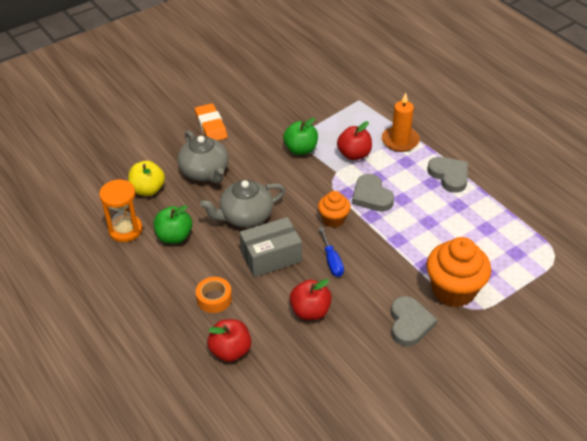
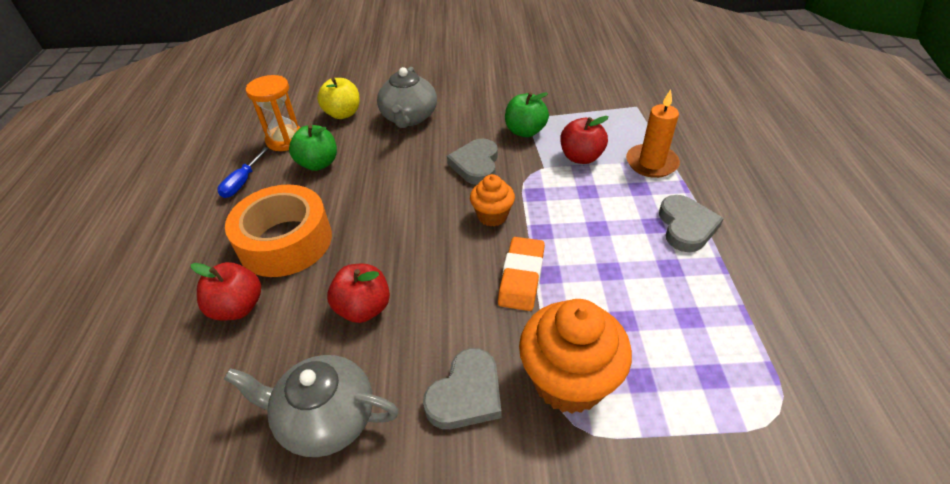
camera: 35 degrees right, 0 degrees up
(211, 126) = (457, 80): orange eraser -> orange eraser (521, 277)
(214, 299) = (285, 241): orange tape -> orange tape, size x2.04
(245, 216) = (403, 173): grey teapot -> grey teapot (326, 418)
(271, 257) = (386, 225): grey box -> none
(331, 261) = (446, 261): blue screwdriver -> blue screwdriver (242, 182)
(371, 196) = (561, 209): grey heart -> grey heart (476, 165)

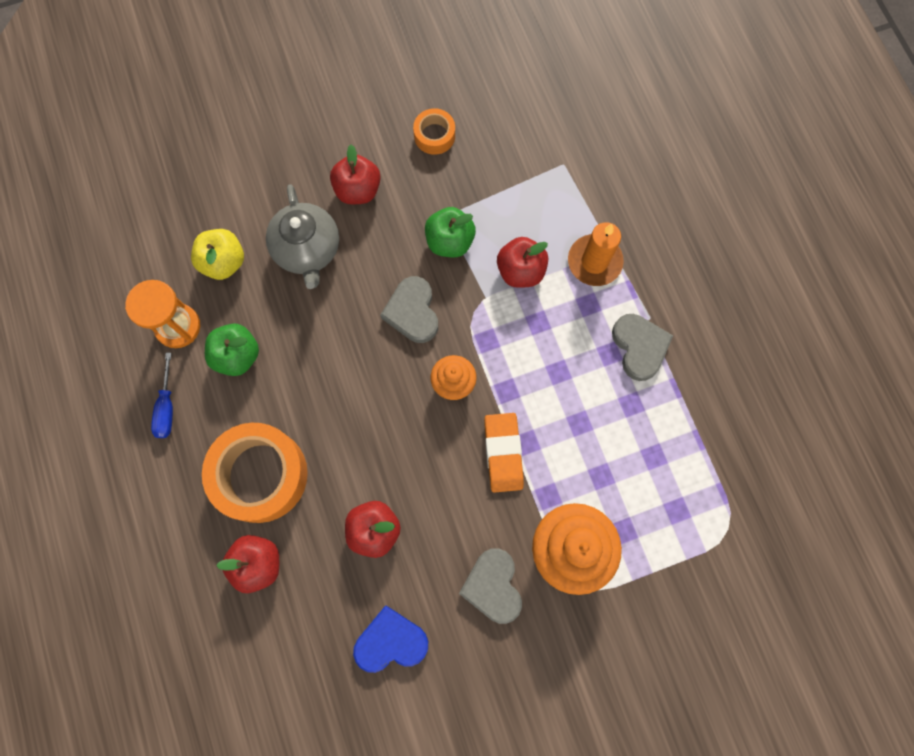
camera: 20 degrees left, 30 degrees up
(326, 418) = (390, 641): grey teapot -> blue heart
(464, 95) = (358, 190): none -> red apple
(466, 394) = (493, 586): grey heart -> grey heart turned 150 degrees clockwise
(535, 78) = (434, 136): none -> orange tape

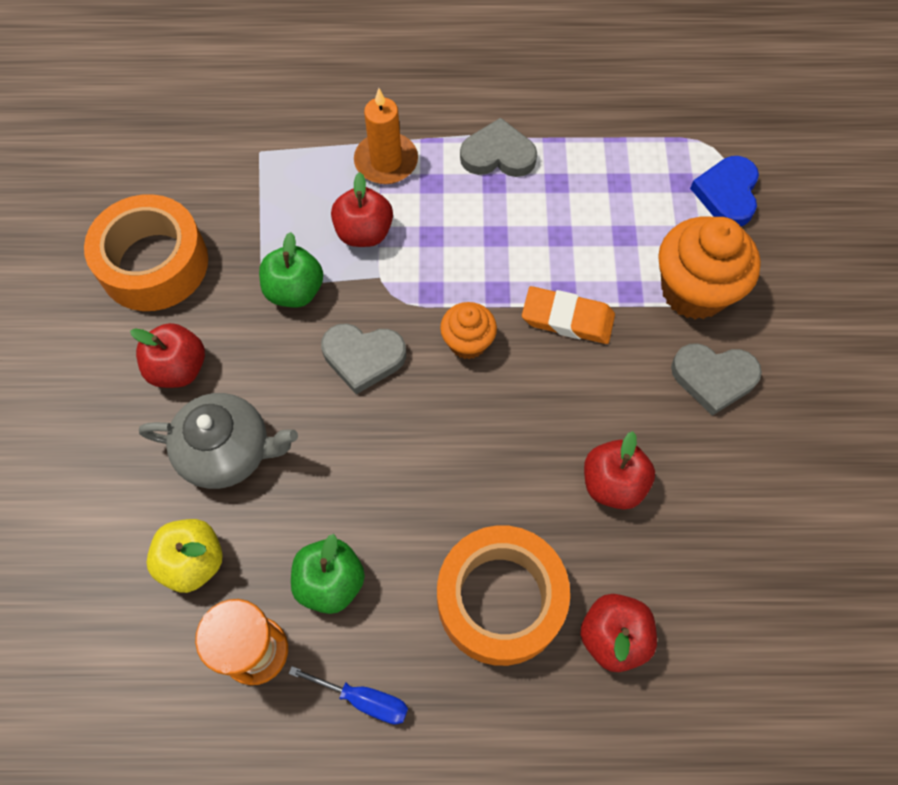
camera: 70 degrees left, 10 degrees down
(390, 641) = (749, 506): blue heart -> blue heart (727, 194)
(434, 136) = (154, 264): orange tape -> orange tape, size x2.04

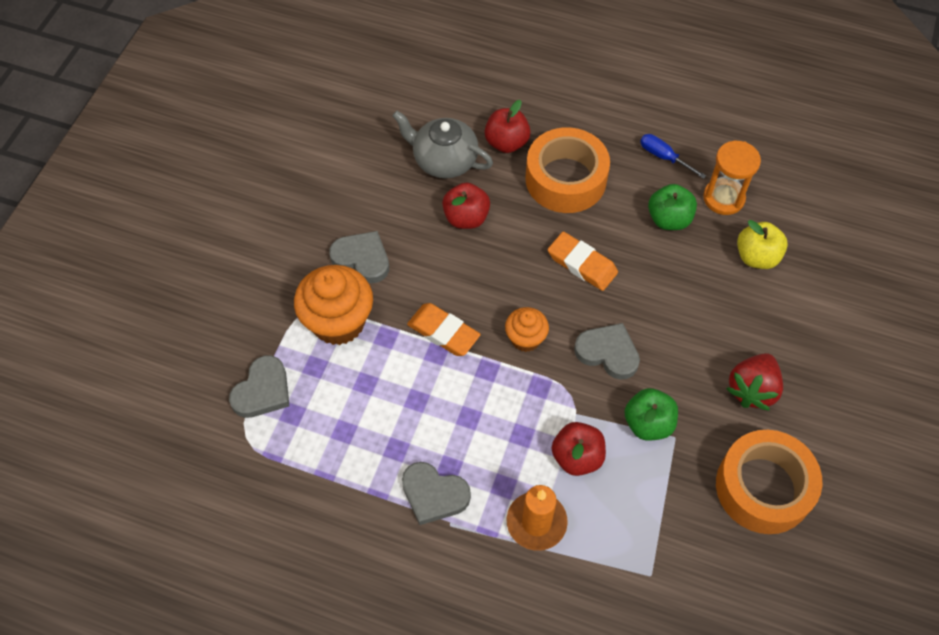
camera: 160 degrees left, 5 degrees down
(178, 368) = (752, 389): red apple -> red strawberry
(227, 451) = (723, 317): grey teapot -> grey teapot (444, 160)
(432, 467) = (582, 264): none -> orange eraser
(727, 194) = (262, 391): blue heart -> grey heart

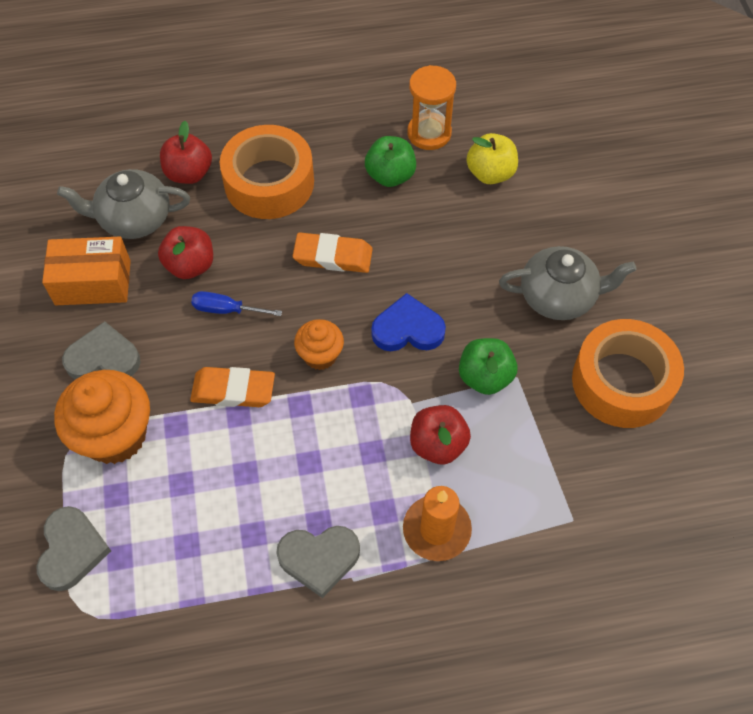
camera: 30 degrees left, 0 degrees up
(386, 196) = (93, 282): none -> orange box
(608, 353) = (408, 329): grey heart -> blue heart
(664, 157) = (351, 120): blue screwdriver -> blue screwdriver (227, 310)
(752, 389) = (559, 297): red strawberry -> grey teapot

